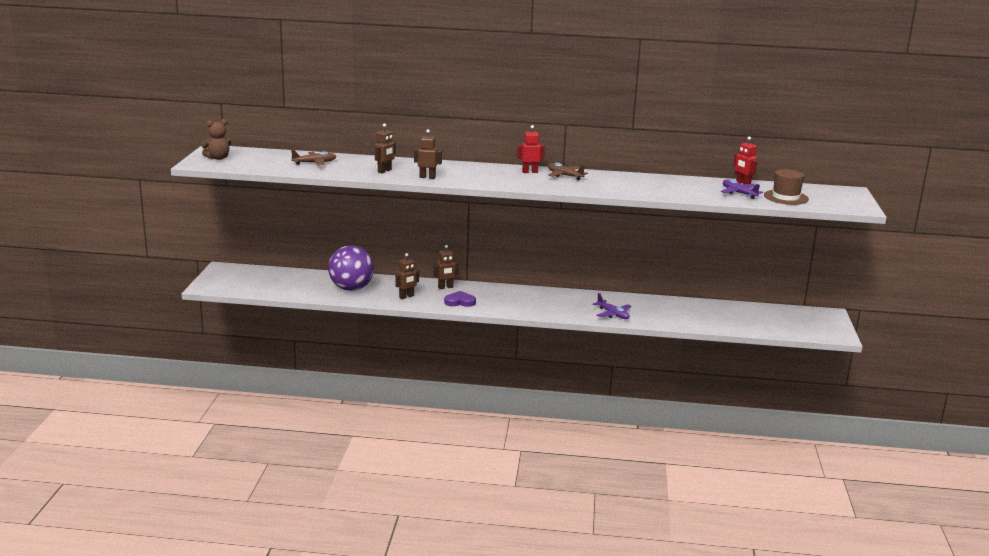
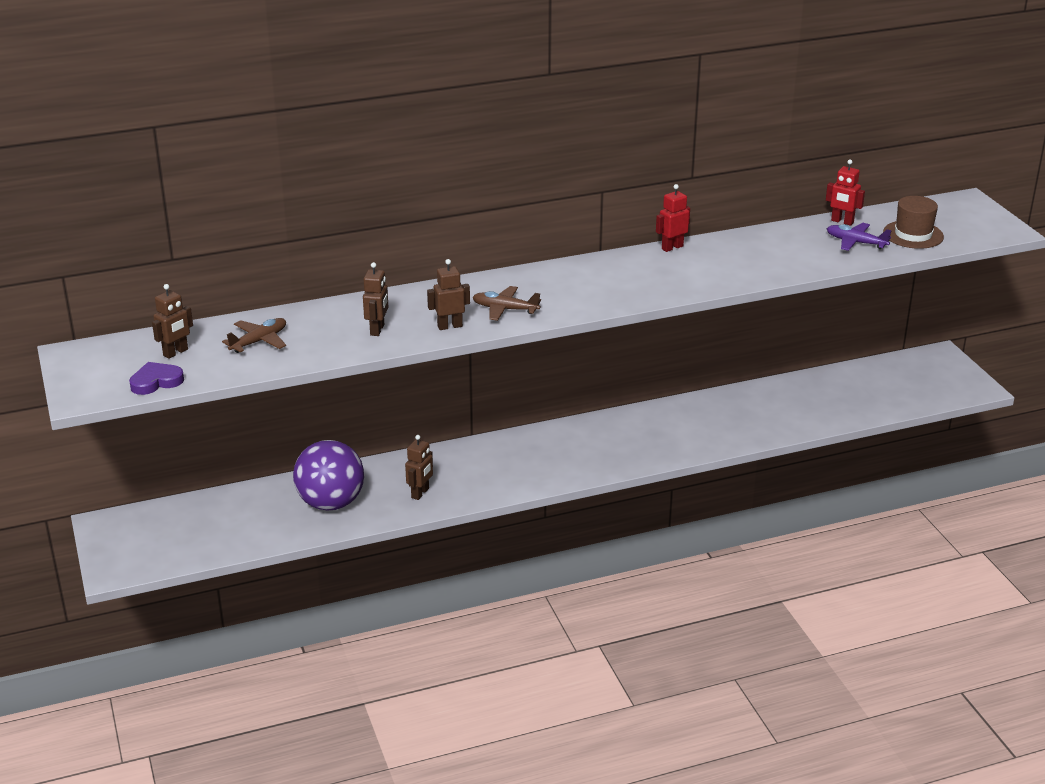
camera: 25 degrees left, 10 degrees up
(218, 158) = (100, 373): brown teddy bear -> none
(445, 287) = (457, 458): brown robot -> brown robot (176, 352)
(460, 302) = (499, 479): purple heart -> purple heart (156, 381)
(530, 172) = (570, 274): red robot -> red robot (672, 247)
(564, 176) = (621, 269): brown plane -> brown plane (505, 309)
(613, 314) = (706, 438): purple plane -> none

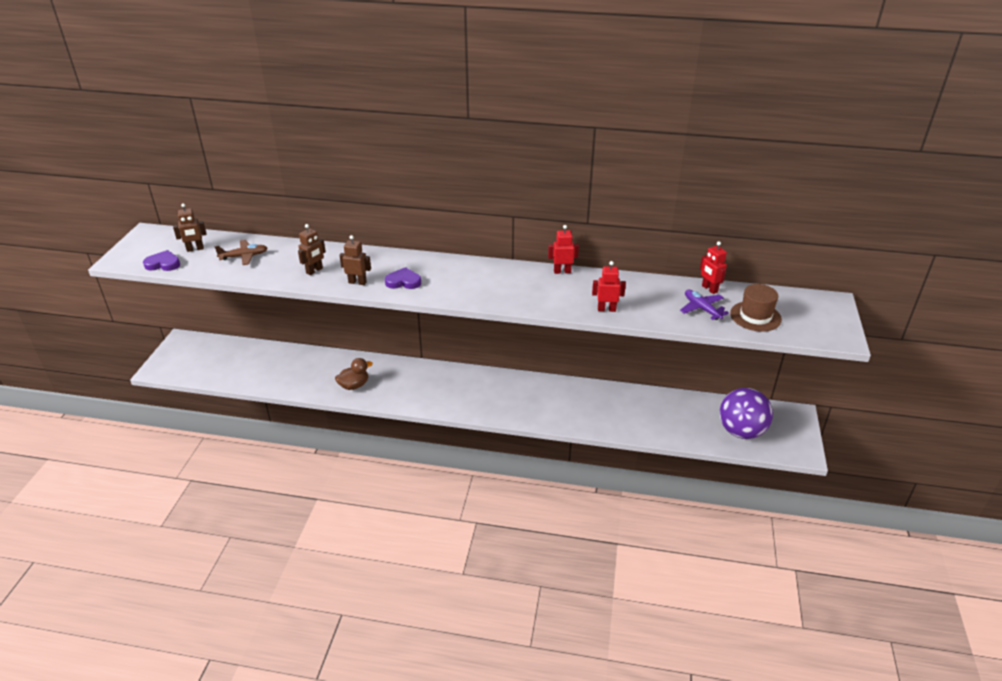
camera: 30 degrees right, 5 degrees up
(331, 503) = (301, 372): purple ball -> purple ball (741, 431)
(420, 493) = (354, 385): brown robot -> brown duck
(505, 309) = (403, 281): brown plane -> purple heart
(763, 271) = (606, 309): none -> red robot

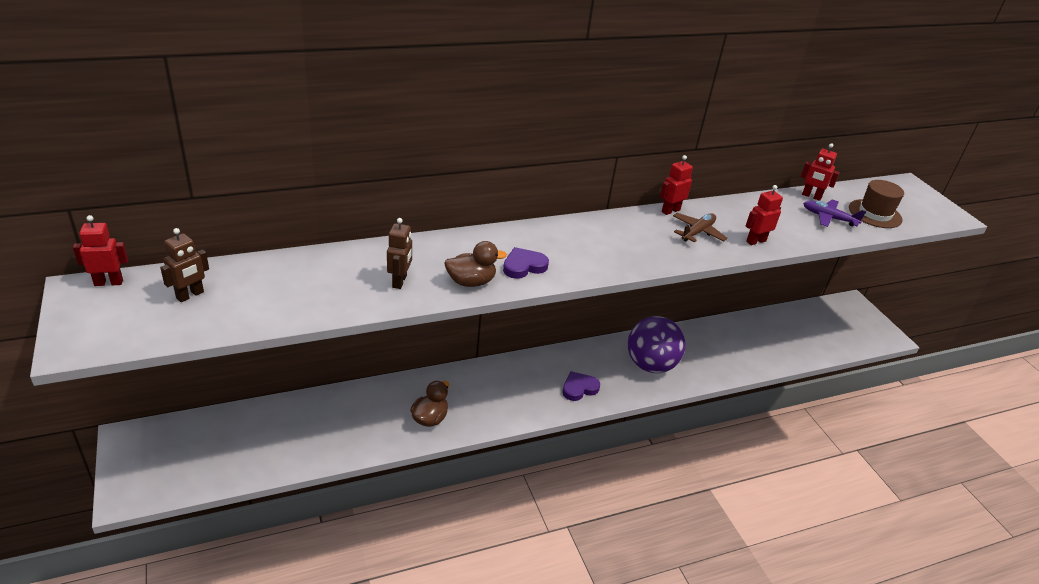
camera: 35 degrees left, 0 degrees up
(163, 264) = (161, 331): purple heart -> purple heart (579, 388)
(164, 232) = (108, 282): none -> red robot
(244, 256) = (279, 287): brown plane -> brown plane (697, 232)
(357, 282) = (471, 282): brown robot -> brown duck
(741, 431) = (830, 334): purple ball -> purple ball (650, 365)

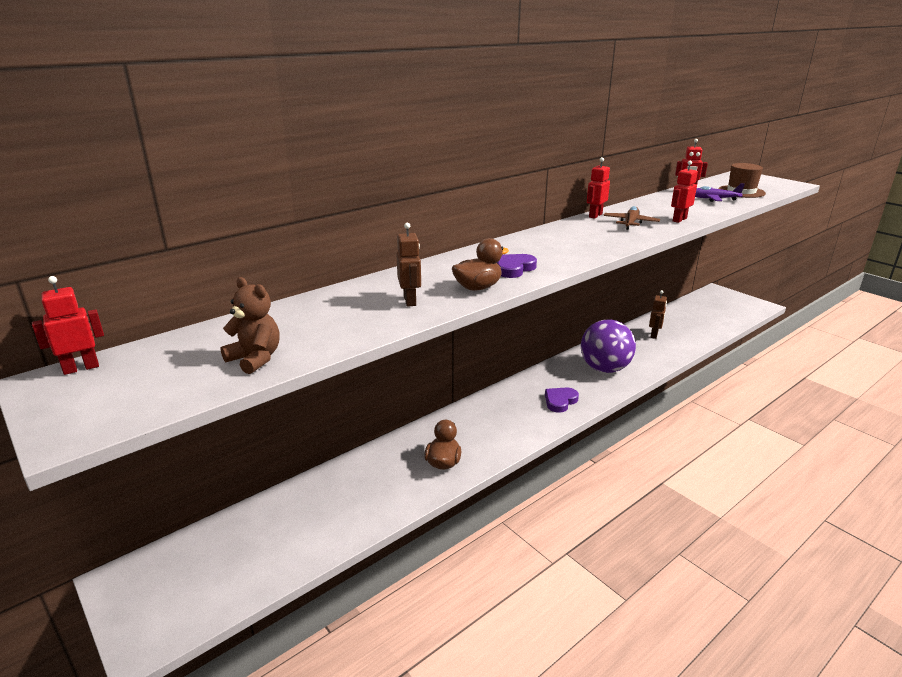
camera: 15 degrees left, 10 degrees down
(190, 295) = (191, 357): brown robot -> brown robot (654, 335)
(235, 312) = (255, 359): none -> brown teddy bear

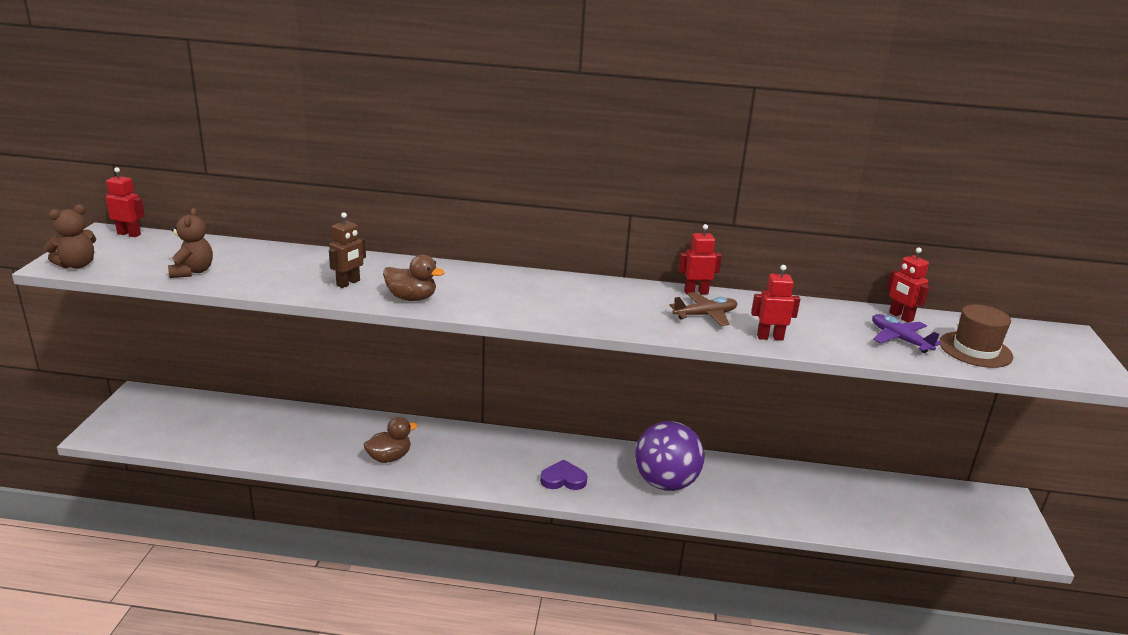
camera: 45 degrees right, 0 degrees up
(99, 421) = (77, 265): none -> brown teddy bear
(514, 268) = (477, 299): purple heart -> none
(654, 335) = (796, 490): brown robot -> none

